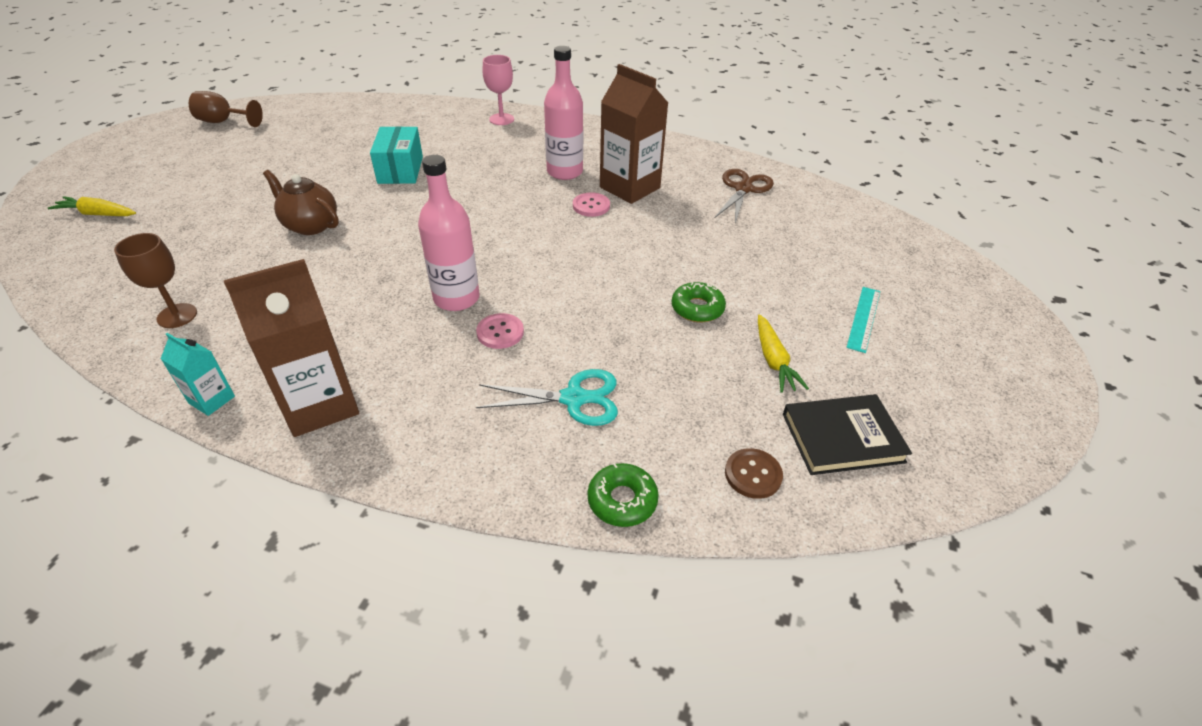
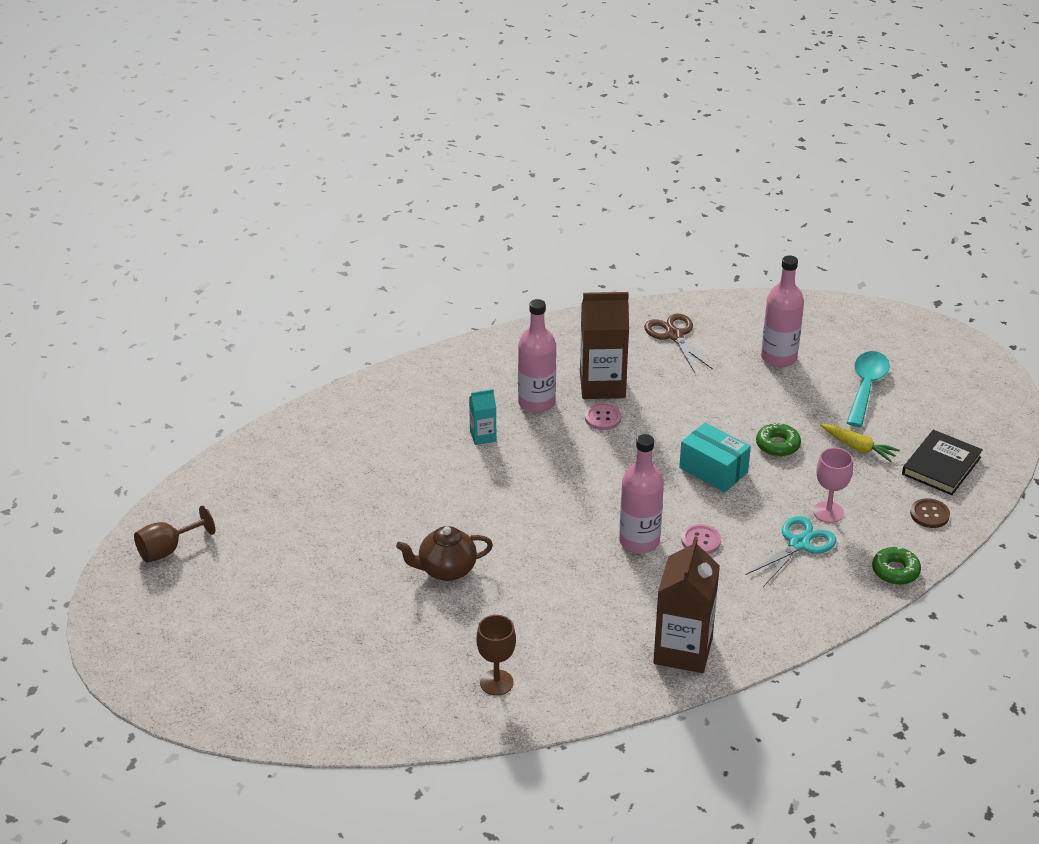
camera: 45 degrees left, 5 degrees down
(98, 214) = (267, 682): yellow carrot -> none
(212, 400) = (622, 696): turquoise carton -> turquoise carton (483, 436)
(400, 170) = (416, 484): turquoise box -> turquoise box (713, 470)
(501, 119) = (400, 387): pink goblet -> pink goblet (828, 512)
(810, 249) = (778, 357): none -> pink bottle
(863, 318) = (866, 387): turquoise ruler -> turquoise spoon

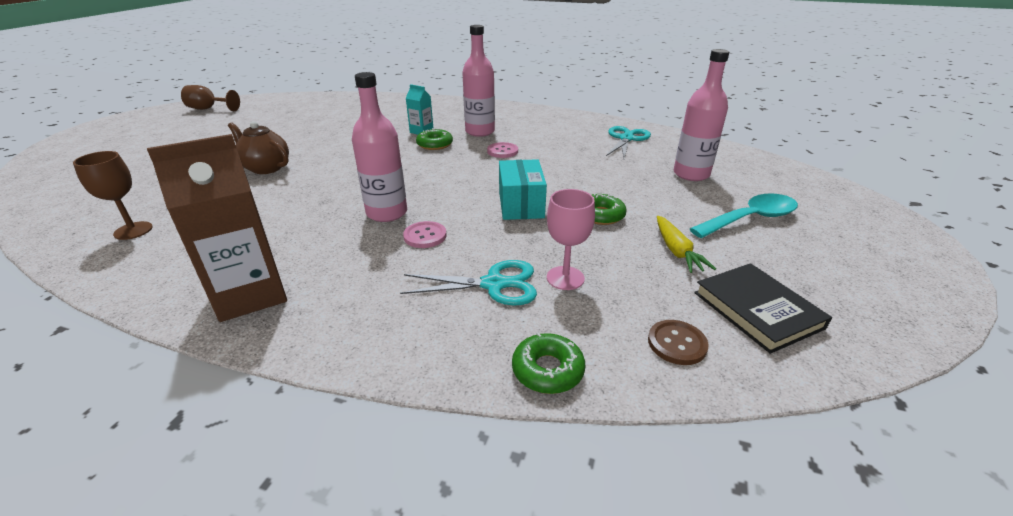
camera: 45 degrees right, 5 degrees down
(530, 446) = (435, 144): none -> green donut
(602, 385) = (533, 140): brown carton -> none
(674, 335) = (626, 139): brown scissors -> turquoise scissors
(941, 466) = (757, 310): black book -> black book turned 75 degrees clockwise

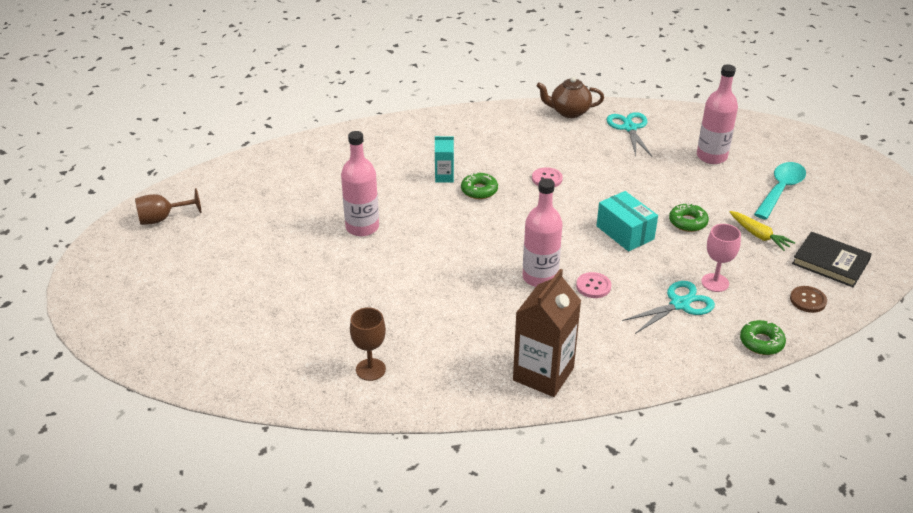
camera: 30 degrees left, 5 degrees up
(266, 168) = (369, 271): brown teapot -> brown teapot (569, 112)
(480, 132) = (497, 159): pink bottle -> pink bottle (362, 227)

